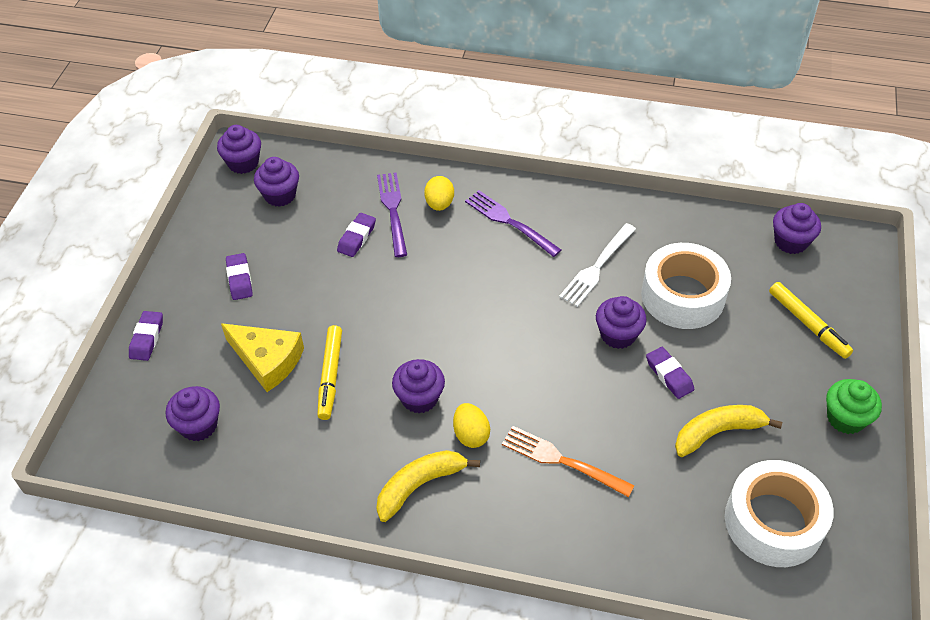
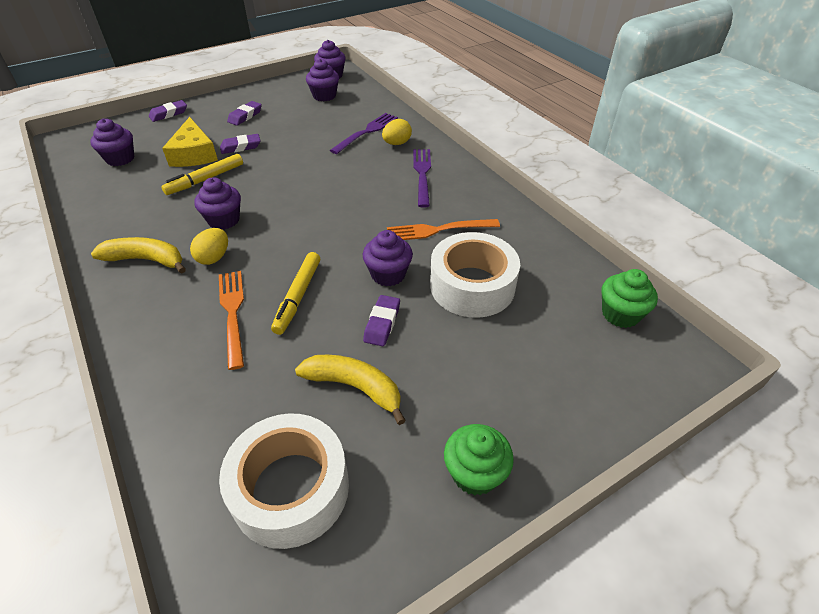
camera: 45 degrees right, 5 degrees down
(356, 237) = (327, 132): purple eraser -> purple eraser (241, 147)
(597, 267) = (438, 230): white fork -> orange fork
(791, 242) = (620, 314): purple cupcake -> green cupcake
(808, 324) = (548, 378): yellow marker -> yellow marker (298, 297)

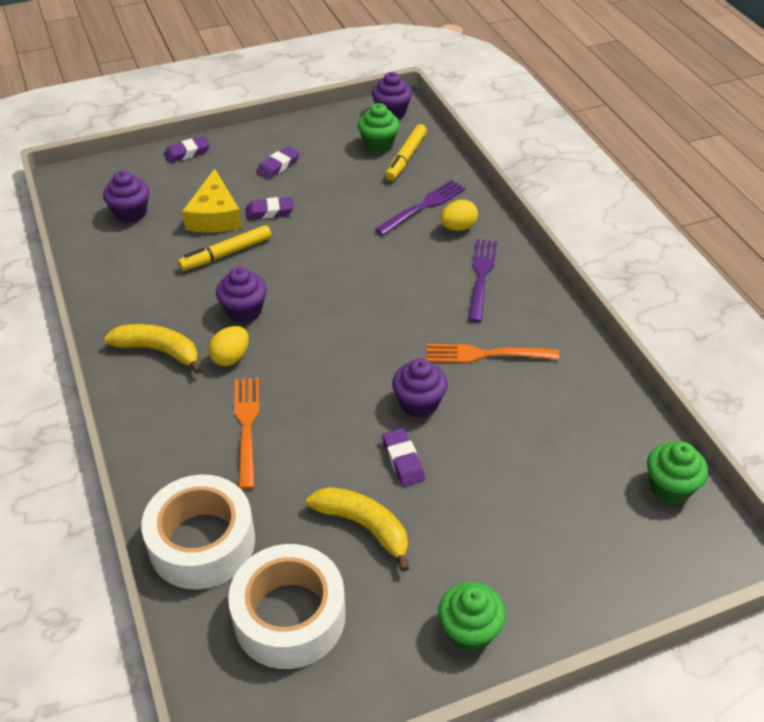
camera: 10 degrees right, 0 degrees up
(298, 297) = (317, 417): yellow marker -> yellow marker (405, 157)
(324, 96) = (378, 144): purple cupcake -> green cupcake
(382, 323) = (403, 460): purple eraser -> purple eraser turned 45 degrees counterclockwise
(472, 286) = (510, 430): white tape -> white tape (202, 542)

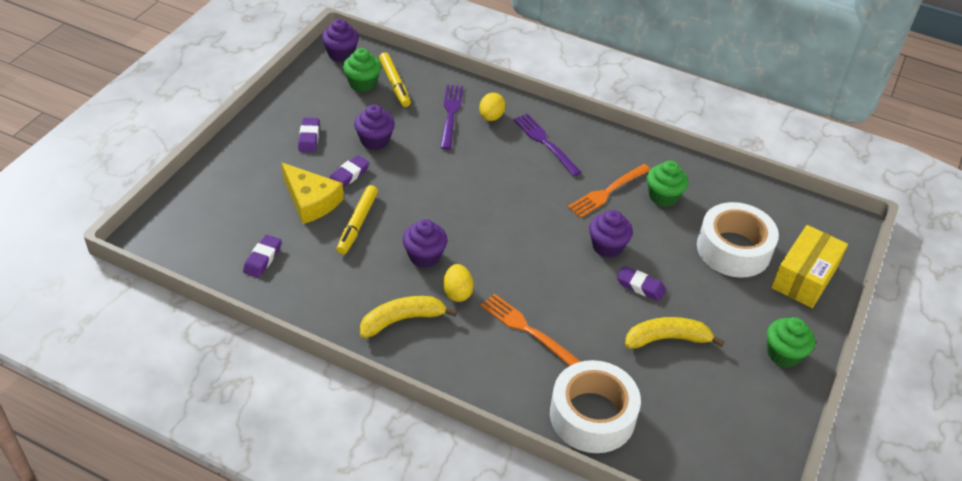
camera: 45 degrees left, 0 degrees up
(131, 213) = (240, 236): purple cupcake -> purple cupcake (375, 141)
(187, 153) = (221, 164): purple eraser -> purple eraser (262, 259)
(289, 616) = (691, 417): white tape -> white tape (733, 249)
(600, 572) = (804, 277): none -> yellow box
(670, 487) = (783, 209): green cupcake -> green cupcake (663, 196)

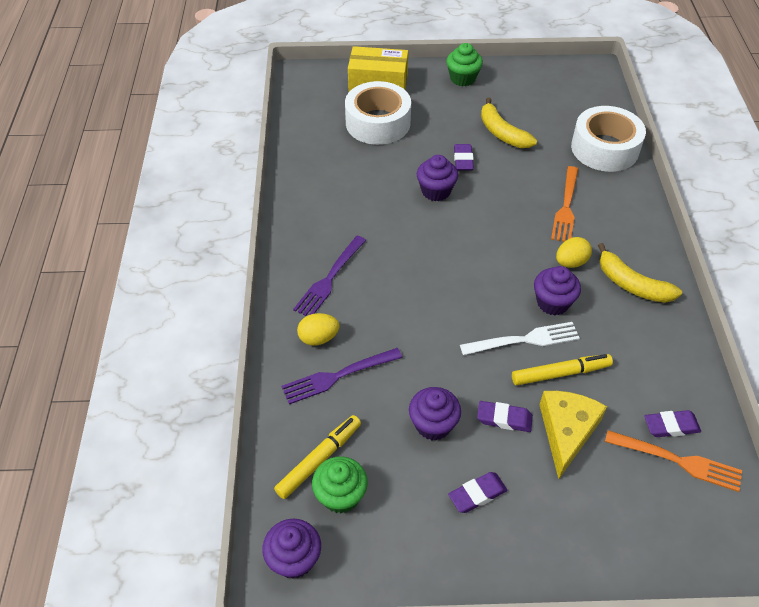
camera: 115 degrees left, 5 degrees up
(403, 220) = (524, 340): none -> white fork
(607, 192) = (367, 212): orange fork -> orange fork (677, 461)
(663, 196) = (346, 176): green cupcake -> none

